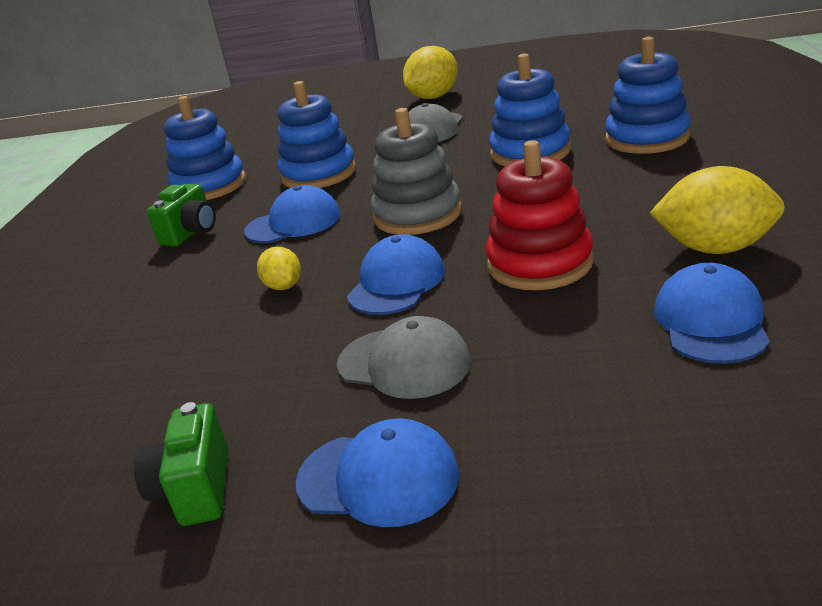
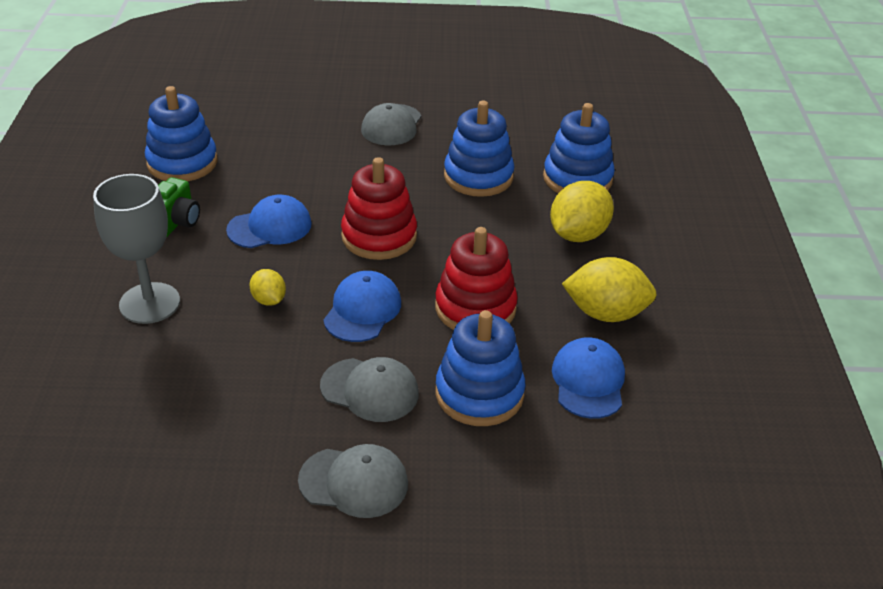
camera: 10 degrees left, 10 degrees up
(144, 306) = (149, 303): none -> grey goblet
(195, 490) = (225, 479): green camera -> none
(319, 174) = (287, 167): blue stacking toy -> blue stacking toy (479, 393)
(378, 478) = (354, 482): blue cap -> grey cap
(417, 215) = (379, 236): grey stacking toy -> red stacking toy
(433, 97) = (393, 77): yellow lemon -> yellow lemon (578, 235)

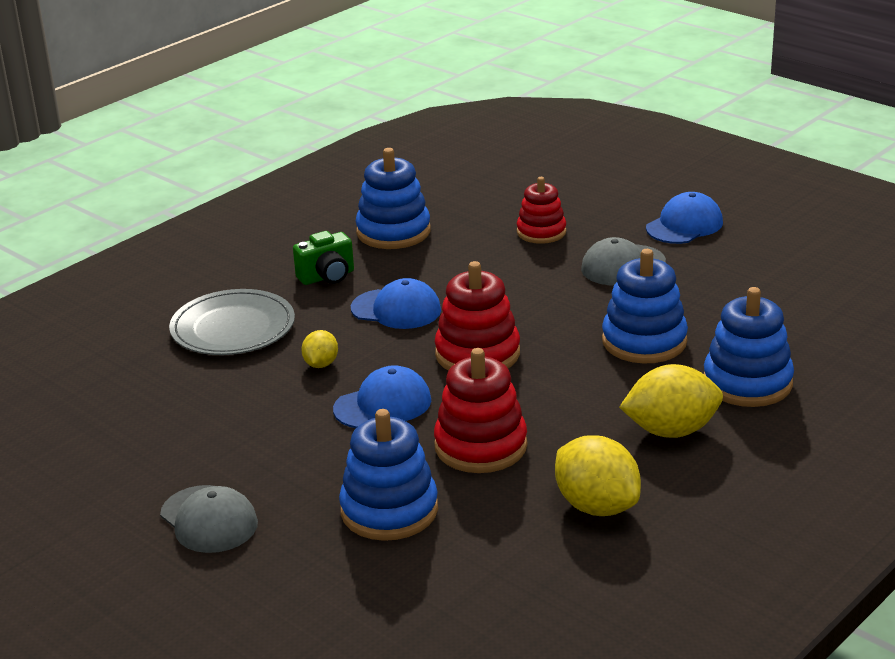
camera: 45 degrees right, 10 degrees down
(149, 303) = (233, 328): grey goblet -> grey plate
(300, 120) = (541, 232): none -> red stacking toy
(370, 390) = (307, 464): grey cap -> none
(588, 381) = (497, 549): blue cap -> blue cap (684, 225)

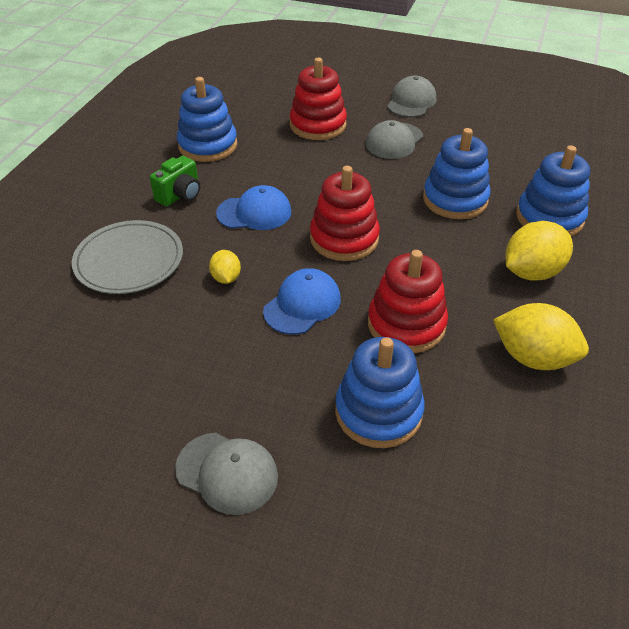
camera: 25 degrees left, 15 degrees up
(541, 232) = (318, 125): red stacking toy -> red stacking toy, size x1.51
(684, 225) = (411, 102): blue cap -> grey cap

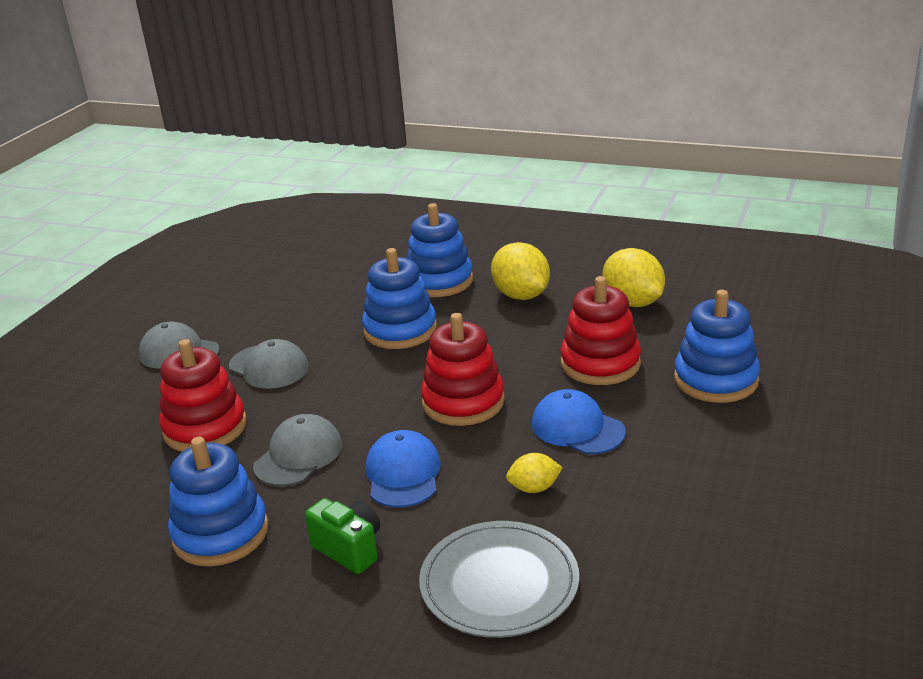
camera: 85 degrees left, 15 degrees down
(227, 472) = (816, 464): grey cap -> grey cap (298, 455)
(533, 357) = (633, 302): yellow lemon -> yellow lemon turned 60 degrees counterclockwise

